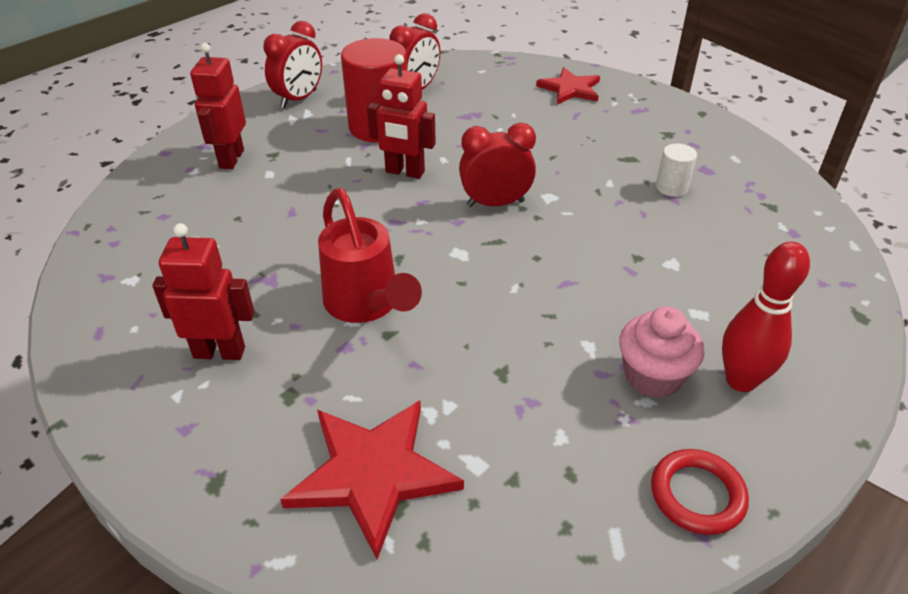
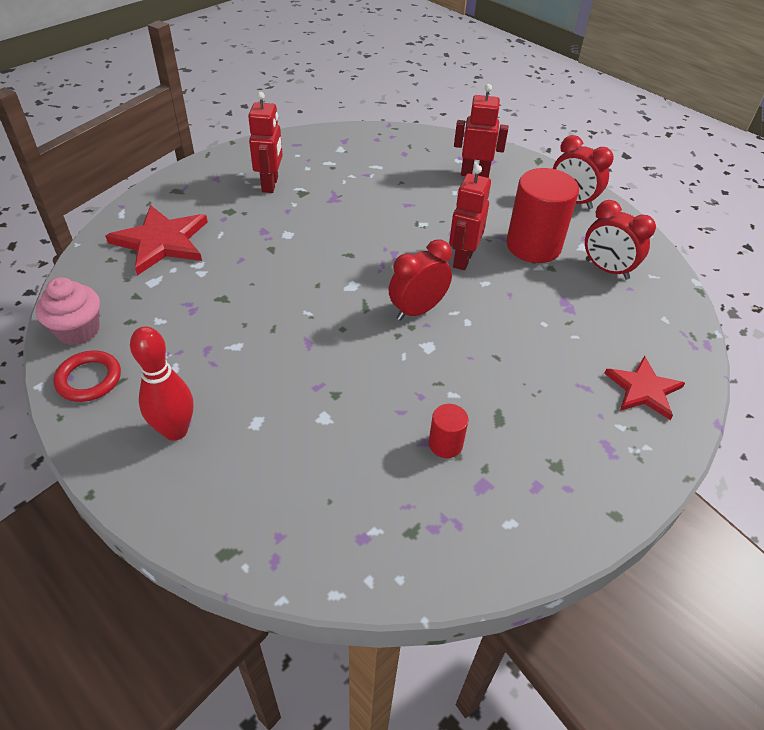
camera: 90 degrees right, 5 degrees up
(367, 305) = (300, 239): red watering can -> none
(495, 203) = (417, 310): red clock -> red clock turned 120 degrees counterclockwise
(652, 376) = (195, 377): pink cupcake -> pink cupcake (78, 330)
(671, 187) = (445, 444): white cylinder -> red cylinder

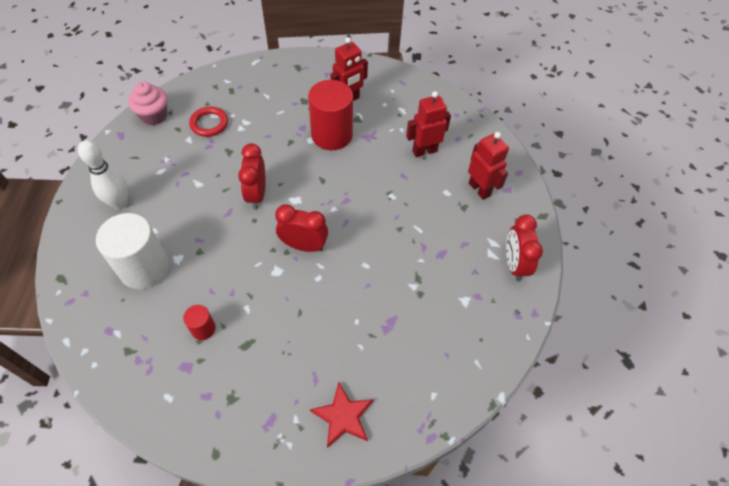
camera: 50 degrees right, 10 degrees up
(89, 379) = (126, 145): red ring -> red ring (209, 124)
(161, 242) = (248, 94): red star -> none
(175, 430) = (120, 203): red bowling pin -> white bowling pin
(305, 455) = (144, 268): none -> white cylinder
(462, 259) = (376, 239): red robot -> red robot (424, 151)
(533, 246) = (433, 270): red cylinder -> red cylinder (331, 135)
(606, 269) = (453, 329): red clock -> red clock (256, 194)

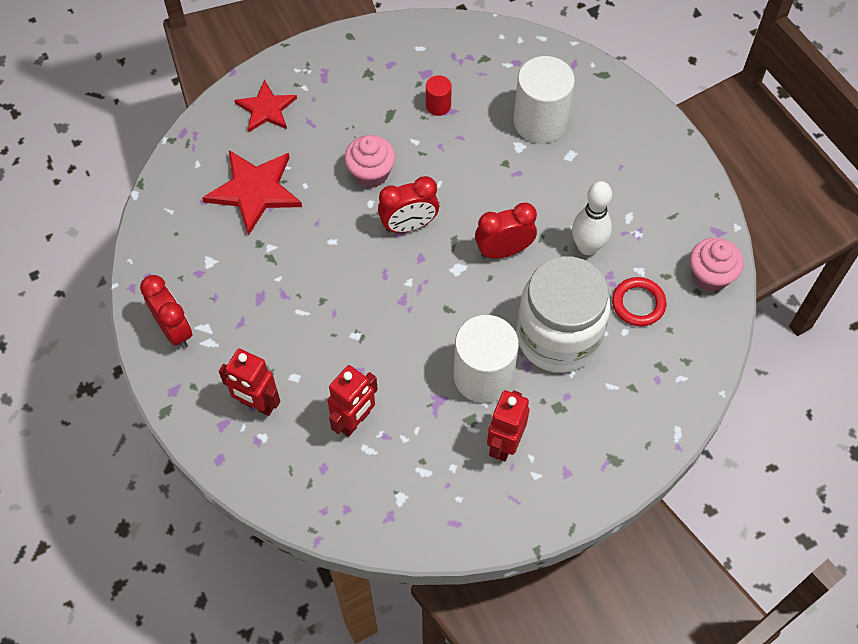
camera: 150 degrees right, 5 degrees up
(120, 203) = (630, 162): white bowling pin -> white bowling pin (587, 247)
(256, 194) = (503, 250): red clock -> red clock turned 75 degrees counterclockwise
(271, 131) = (558, 337): none -> white jar
(300, 301) = (371, 173): none -> pink cupcake
(331, 135) = (483, 376): red cylinder -> white cylinder
(399, 340) = (254, 191): none -> red star

